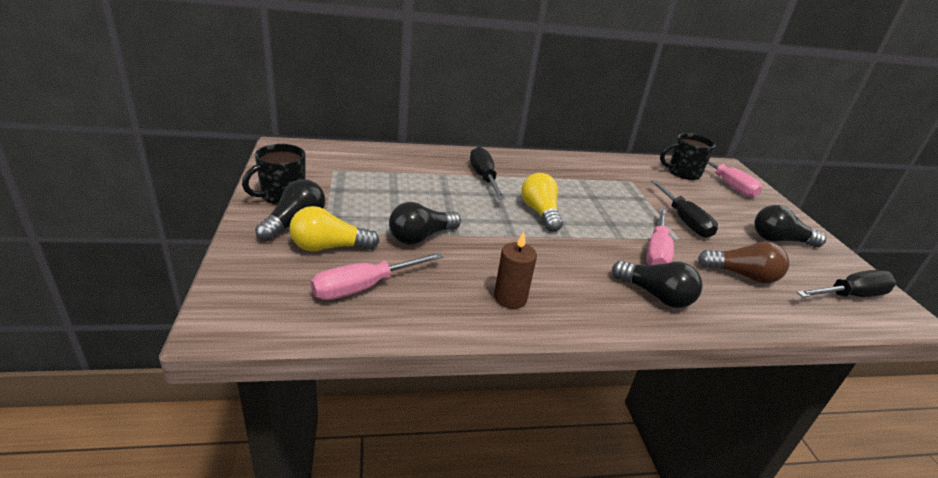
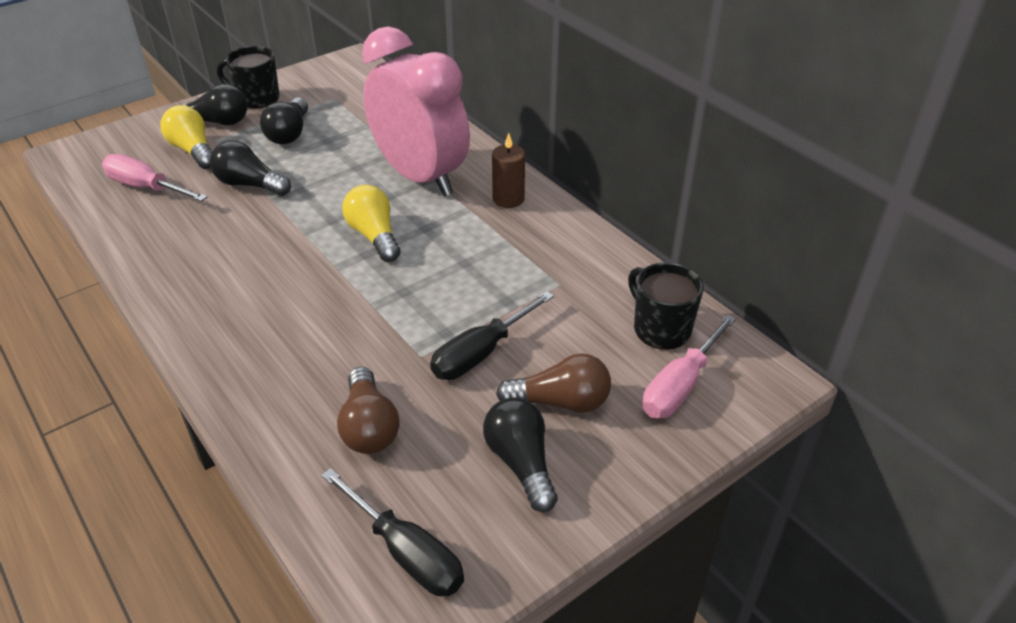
camera: 65 degrees right, 10 degrees up
(484, 178) = (420, 177): black screwdriver -> pink clock
(510, 298) = (183, 263): brown candle -> brown candle (508, 199)
(540, 213) = (374, 236): yellow light bulb -> yellow light bulb turned 75 degrees counterclockwise
(655, 295) = (259, 356): black light bulb -> black light bulb (289, 133)
(656, 252) = (364, 341): pink screwdriver -> none
(733, 214) = (560, 402): none -> brown light bulb

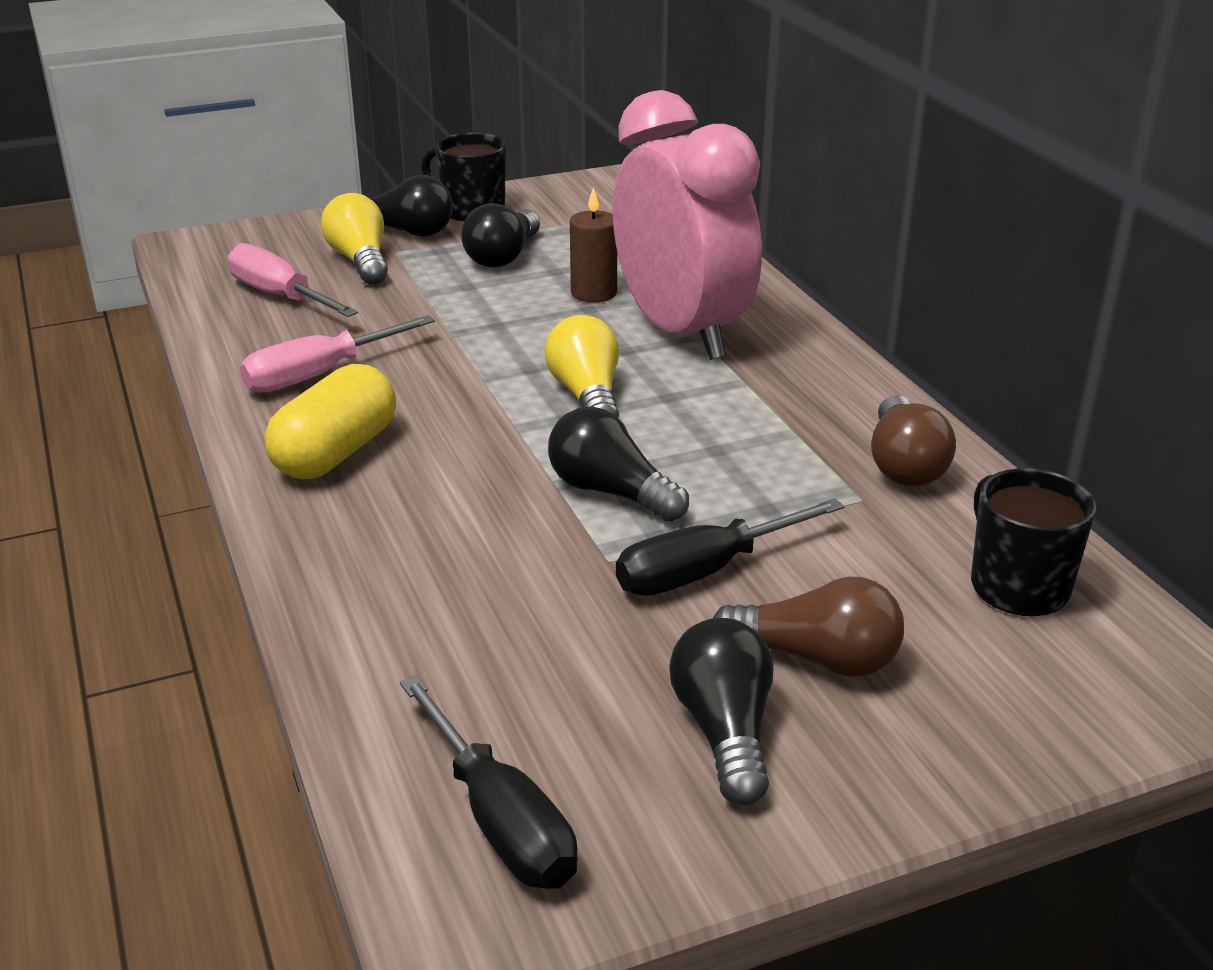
camera: 15 degrees right, 10 degrees down
(224, 307) = (336, 453): none -> yellow capsule
(250, 184) = (425, 310): black light bulb -> black light bulb (610, 492)
(369, 427) = (497, 640): brown light bulb -> brown light bulb (904, 465)
(508, 199) = (811, 377): brown candle -> brown candle (593, 293)
(680, 385) = (1031, 670): pink screwdriver -> pink screwdriver (320, 374)

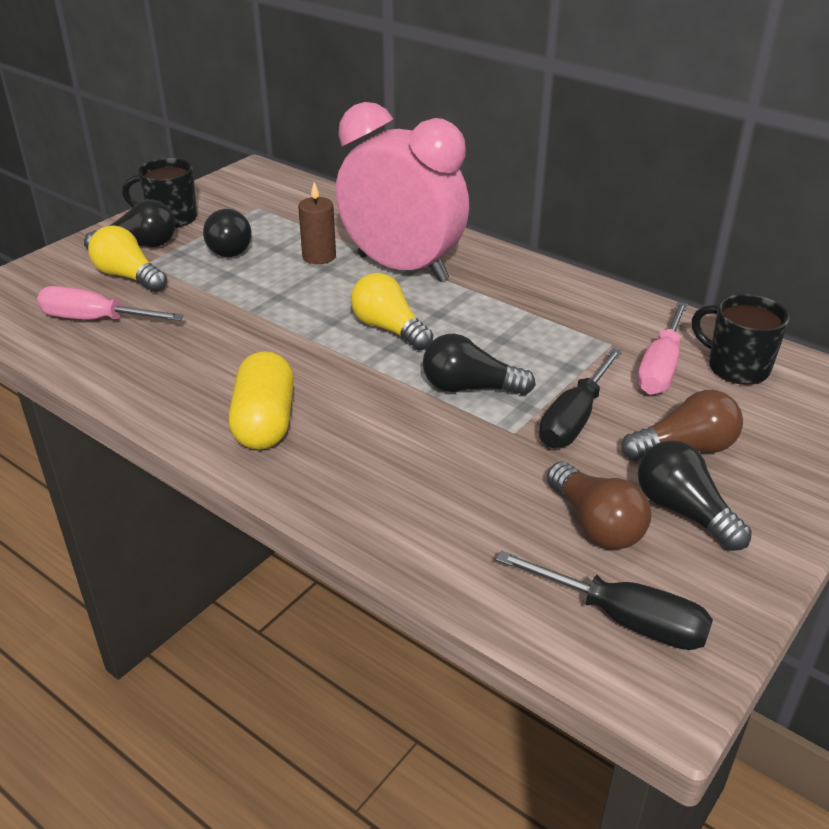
camera: 30 degrees left, 5 degrees up
(320, 374) = (191, 369): pink screwdriver -> pink screwdriver (660, 367)
(904, 465) = (612, 315): brown light bulb -> brown light bulb (596, 524)

